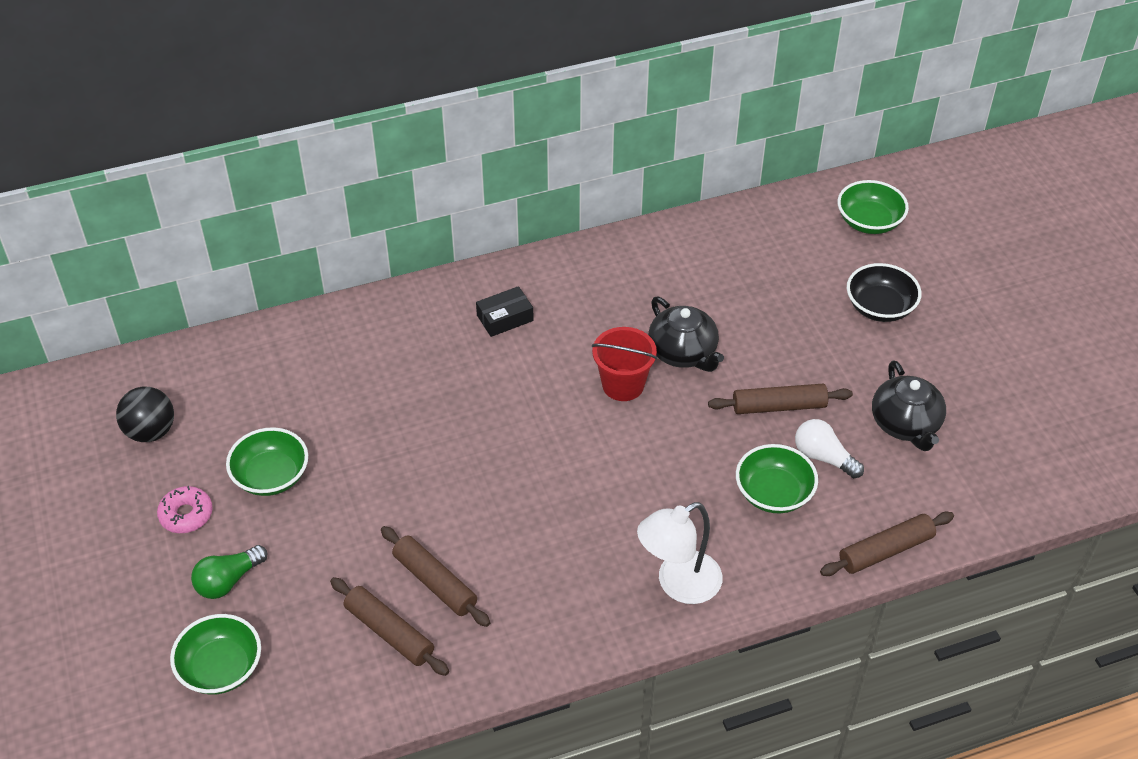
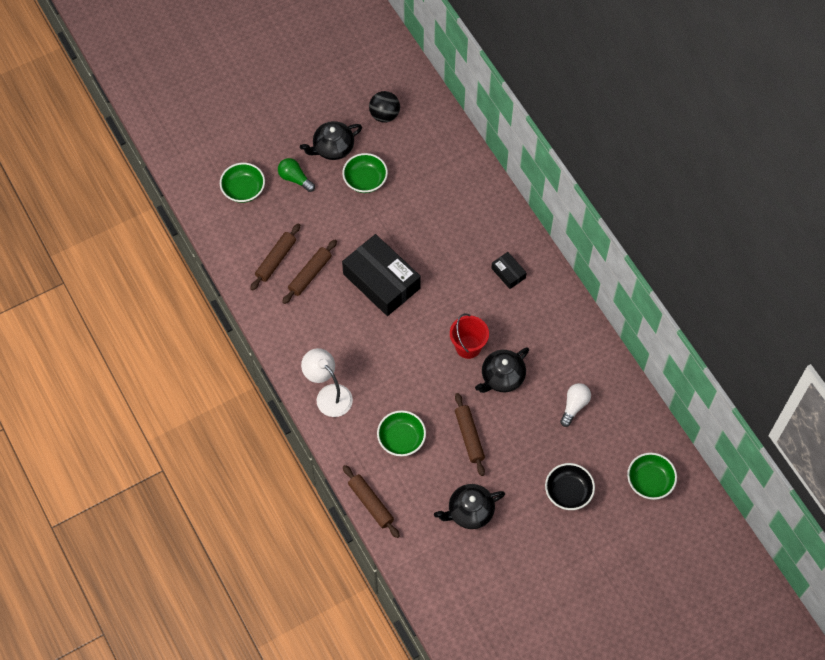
camera: 80 degrees right, 15 degrees up
(186, 515) = (333, 148): pink donut -> black teapot
(476, 480) = (381, 281): none -> black box
(823, 457) = (434, 465): white light bulb -> white light bulb (574, 406)

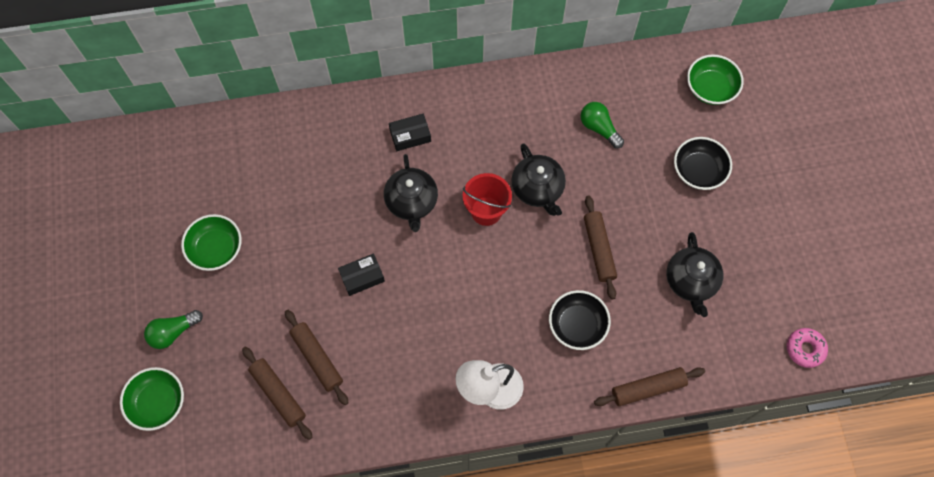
camera: 70 degrees left, 5 degrees up
(333, 148) = (152, 272): black teapot -> black teapot (411, 202)
(381, 281) = (362, 277): black box -> black box, size x0.46
(384, 115) = (136, 196): black ball -> none
(401, 439) = (577, 325): green bowl -> black bowl
(446, 612) = (805, 349): none -> pink donut
(469, 436) = (599, 249): brown rolling pin -> brown rolling pin turned 75 degrees clockwise
(574, 406) = (599, 128): white light bulb -> green light bulb

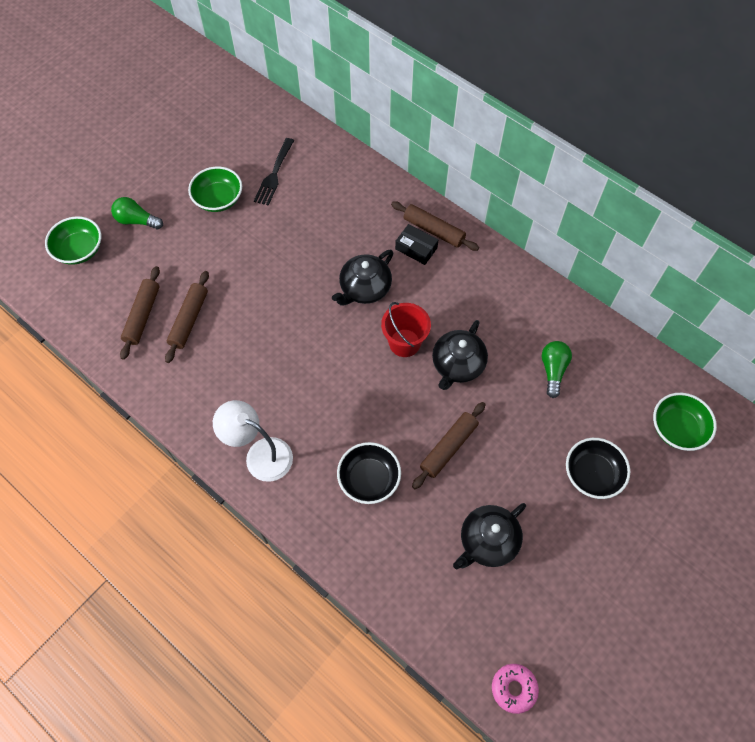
camera: 50 degrees right, 5 degrees down
(234, 186) = (274, 174): none -> black fork
(362, 277) = (276, 301): black box -> none
(648, 388) = (362, 576): brown rolling pin -> brown rolling pin (434, 230)

